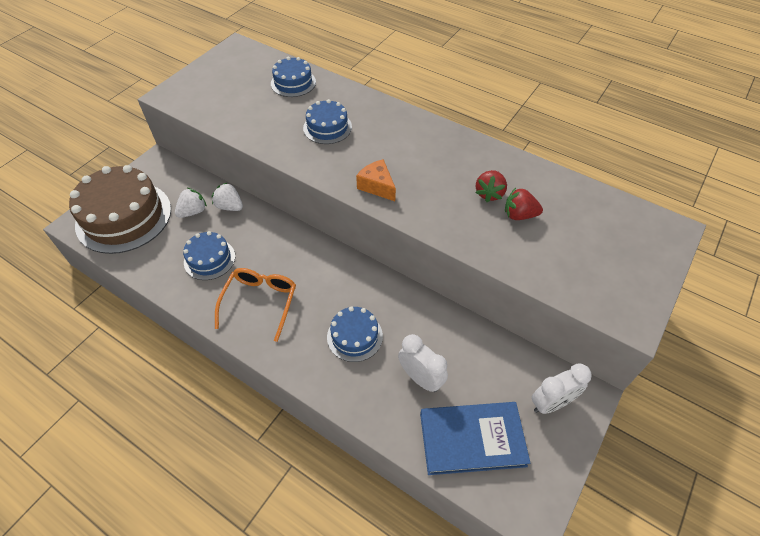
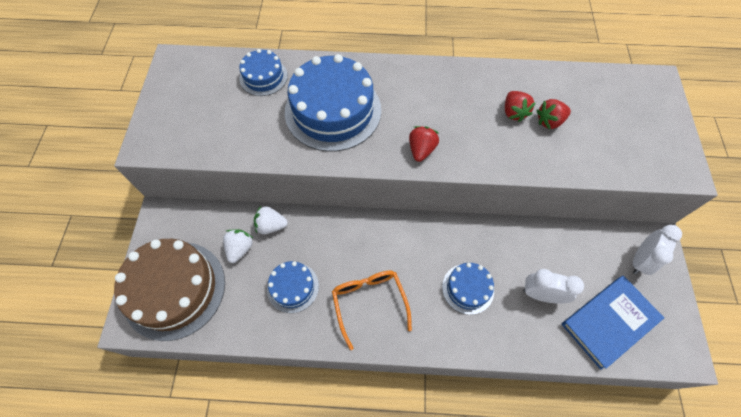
camera: 30 degrees left, 10 degrees up
(327, 127) = (333, 111): blue cake -> blue cake, size x1.93
(377, 186) = (421, 150): orange cheese -> red strawberry

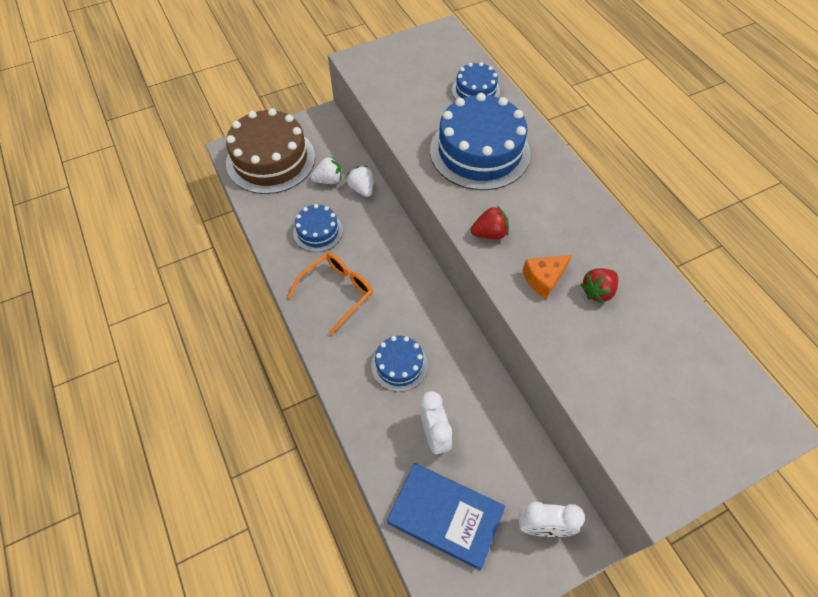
camera: 60 degrees right, 5 degrees down
(485, 139) = (543, 279): none -> orange cheese
(549, 121) = (614, 328): red strawberry -> none

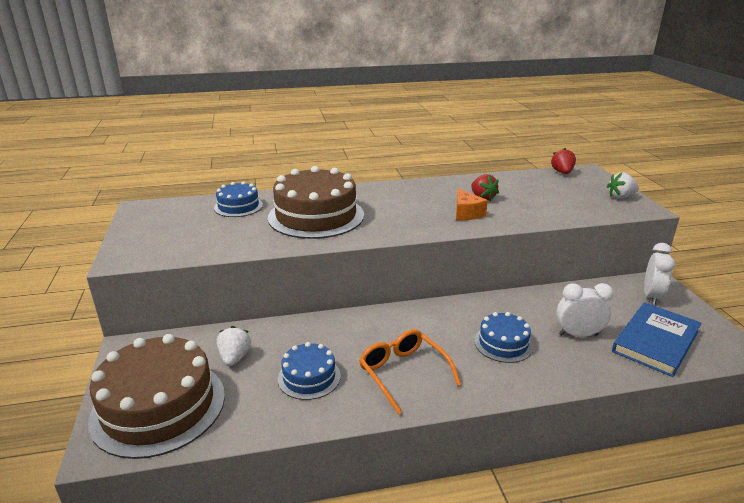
camera: 75 degrees left, 30 degrees down
(362, 189) = (266, 334): white strawberry -> white strawberry (620, 197)
(479, 151) = (316, 216): blue cake -> brown cake
(489, 233) = (412, 226): red strawberry -> red strawberry (562, 172)

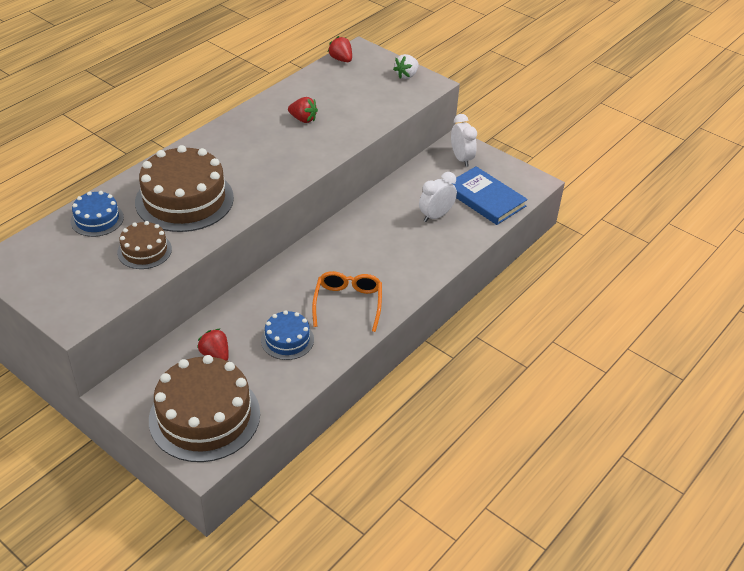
camera: 40 degrees left, 15 degrees up
(235, 357) = (215, 355): white strawberry -> red strawberry
(239, 236) = (144, 250): none -> brown cake
(403, 373) = (348, 303): orange glasses -> orange glasses turned 75 degrees clockwise
(466, 213) = (306, 143): orange cheese -> none
(503, 343) = (393, 247): blue cake -> none
(655, 341) = (485, 198): blue book -> blue book turned 45 degrees counterclockwise

